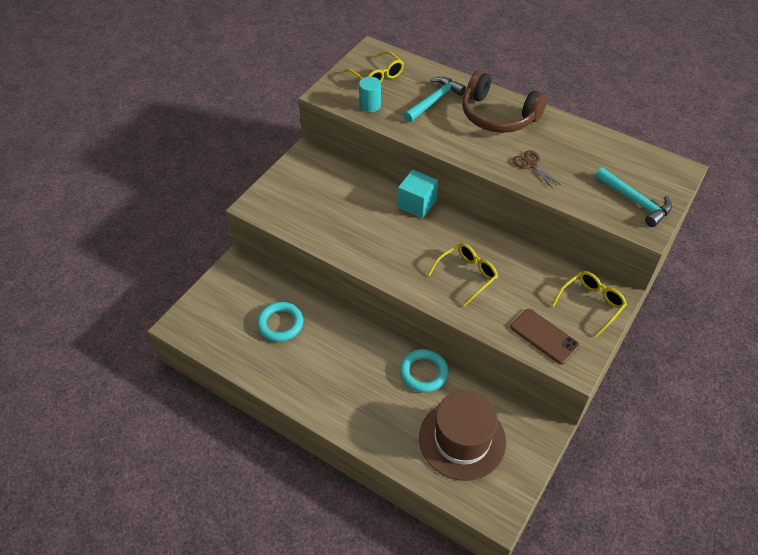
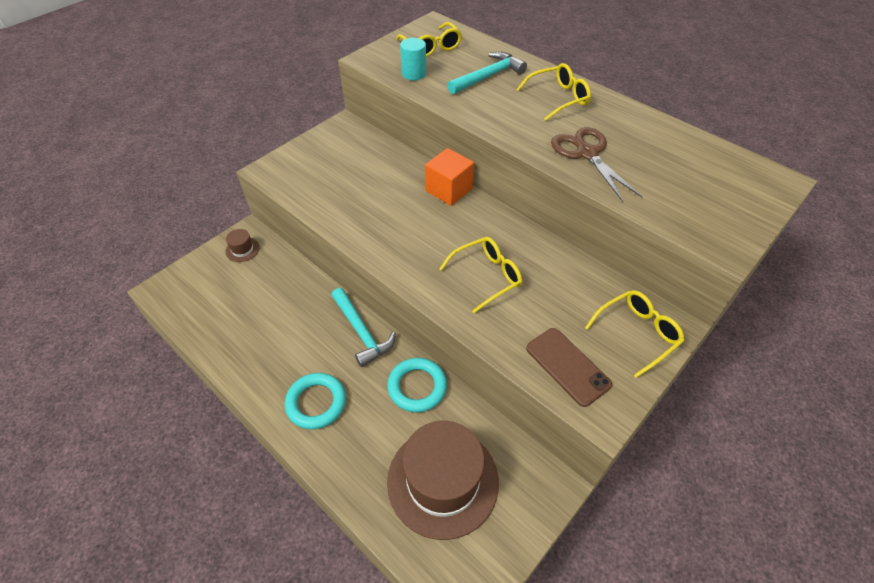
camera: 10 degrees right, 0 degrees up
(237, 278) = (242, 249): none -> brown hat
(280, 324) = (271, 305): turquoise ring -> turquoise ring (316, 403)
(417, 204) = (449, 190): turquoise cube -> orange cube
(498, 115) = (558, 98): brown headphones -> yellow glasses
(531, 165) = (586, 153): brown scissors -> brown scissors, size x1.62
(635, 201) = (714, 210): turquoise hammer -> turquoise hammer (362, 332)

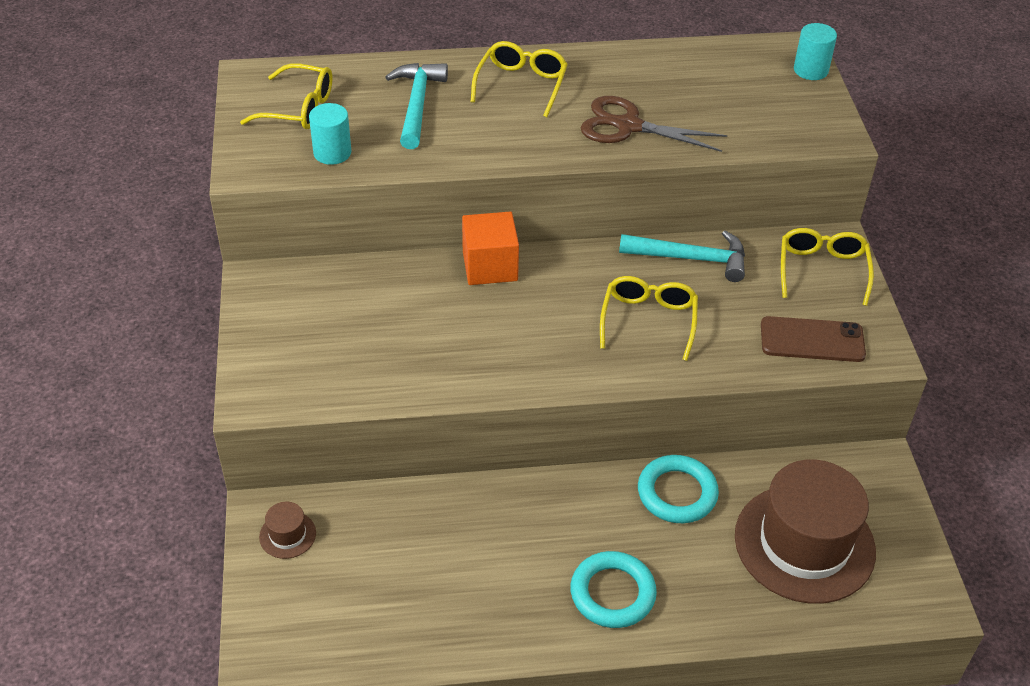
camera: 50 degrees left, 5 degrees down
(362, 332) = (555, 495): turquoise hammer -> turquoise hammer (691, 258)
(770, 198) = (810, 70): none -> turquoise cylinder

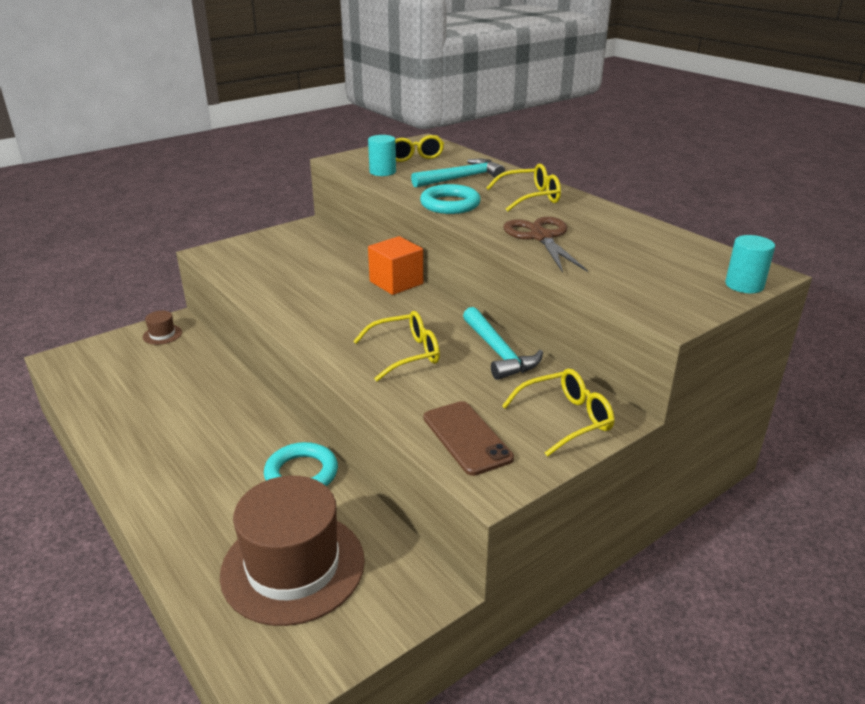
camera: 60 degrees right, 15 degrees down
(612, 593) = (178, 474): turquoise ring -> turquoise ring (450, 204)

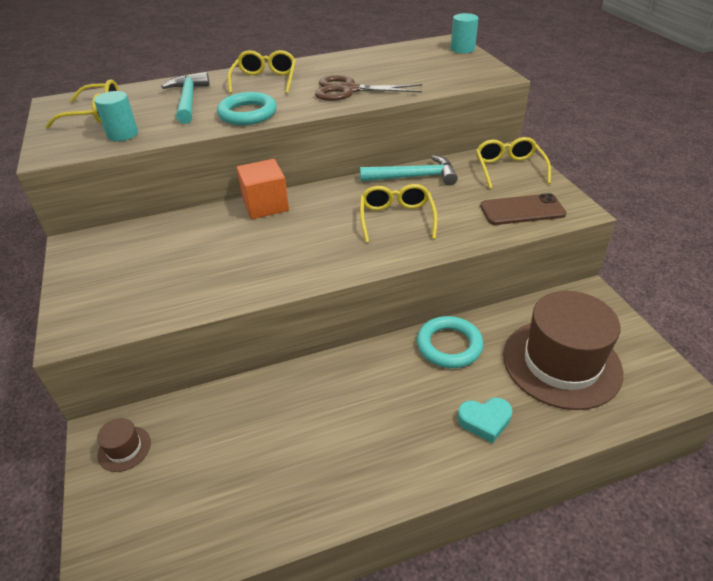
camera: 70 degrees left, 10 degrees up
(200, 512) = (485, 421): none -> turquoise heart

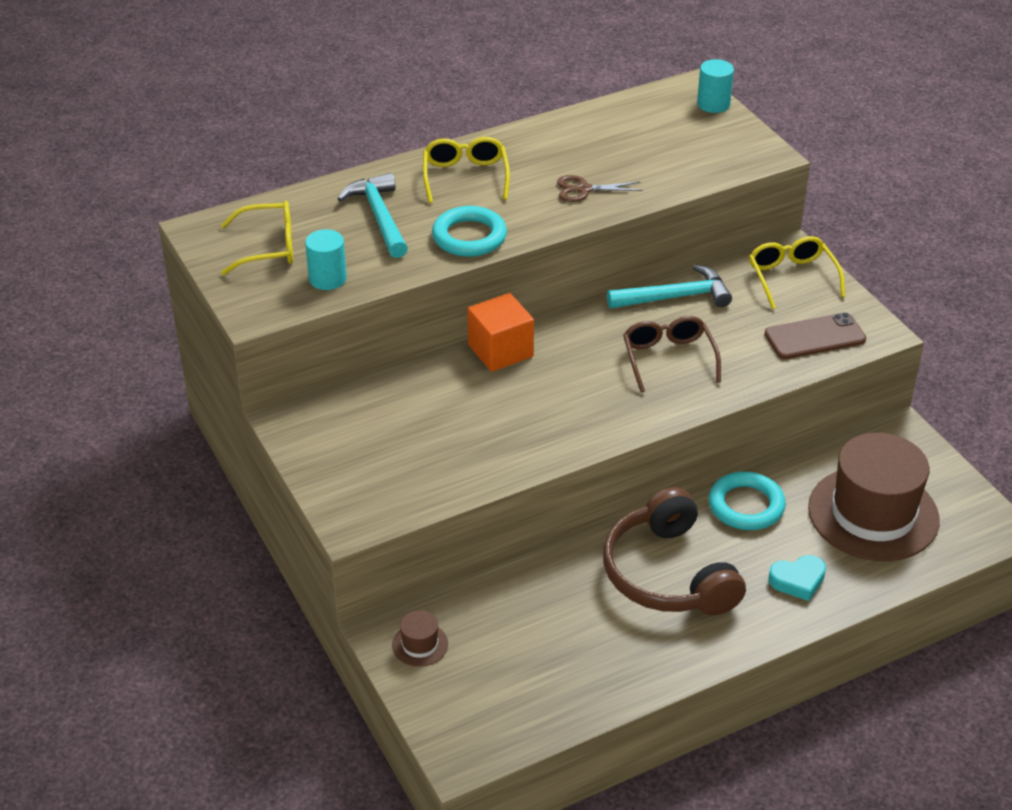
camera: 10 degrees left, 0 degrees up
(349, 90) = (583, 190): brown scissors -> brown scissors, size x0.62
(367, 402) = (668, 574): none -> brown headphones
(396, 218) = (668, 358): yellow glasses -> brown glasses

